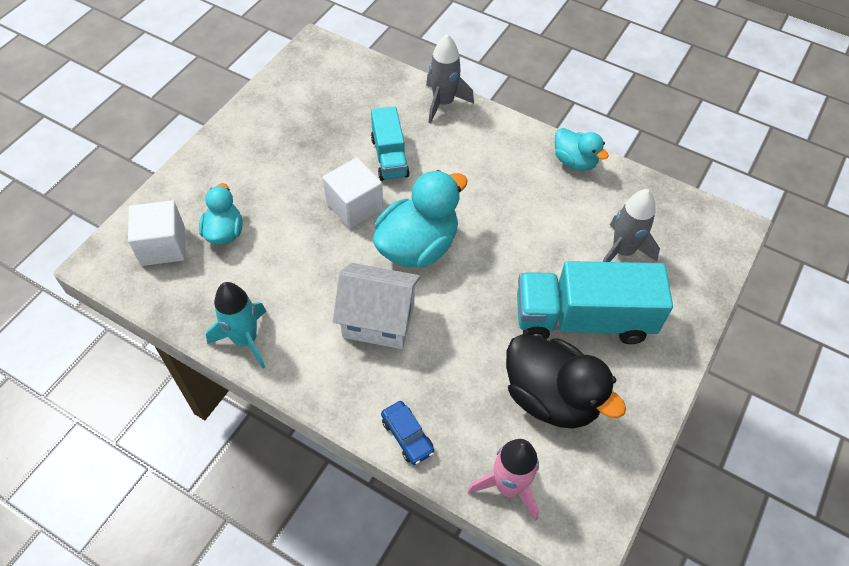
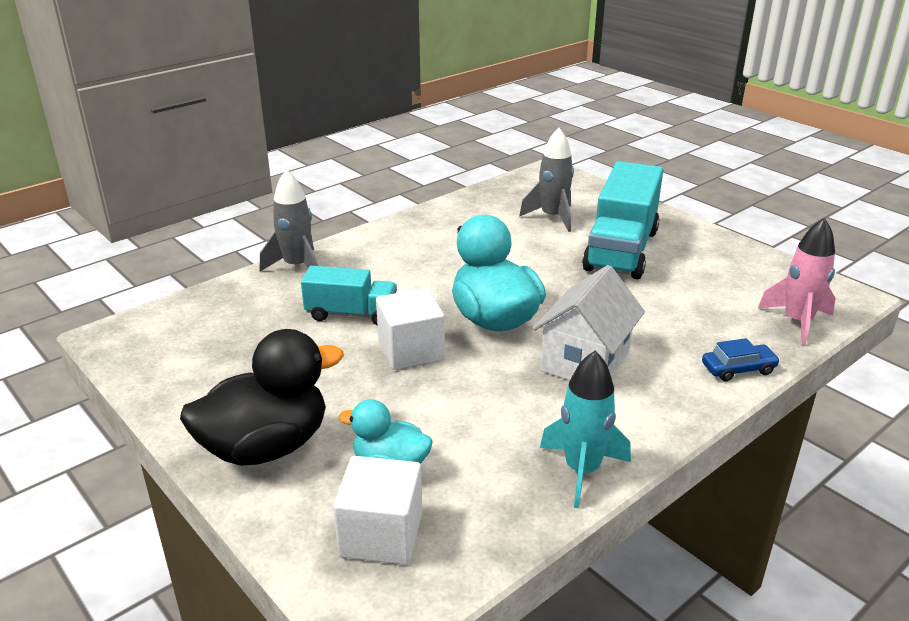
camera: 70 degrees left, 25 degrees down
(551, 397) = (703, 282): black duck -> black duck (266, 447)
(574, 161) = (434, 216): turquoise duck -> none

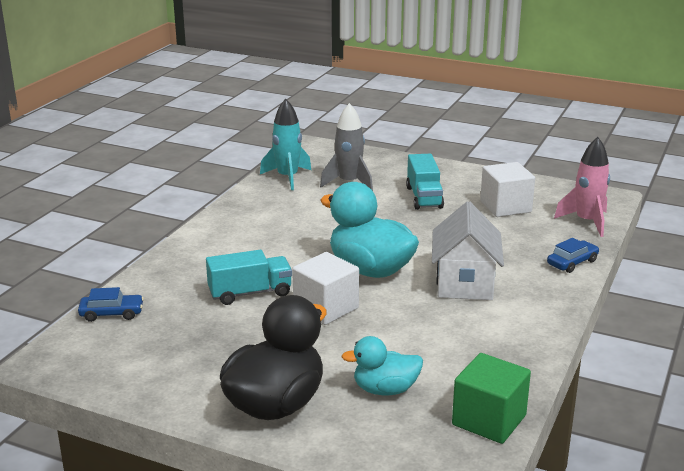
camera: 25 degrees left, 5 degrees down
(209, 302) = (112, 313): none -> blue car
(297, 266) = (164, 267): grey rocket -> none
(381, 535) = (420, 434): white cube -> white cube (505, 207)
(473, 544) = (489, 420): none -> green cube
(582, 470) = (522, 354): turquoise rocket -> turquoise rocket (287, 177)
(621, 250) = (424, 197): turquoise truck -> turquoise truck, size x0.58

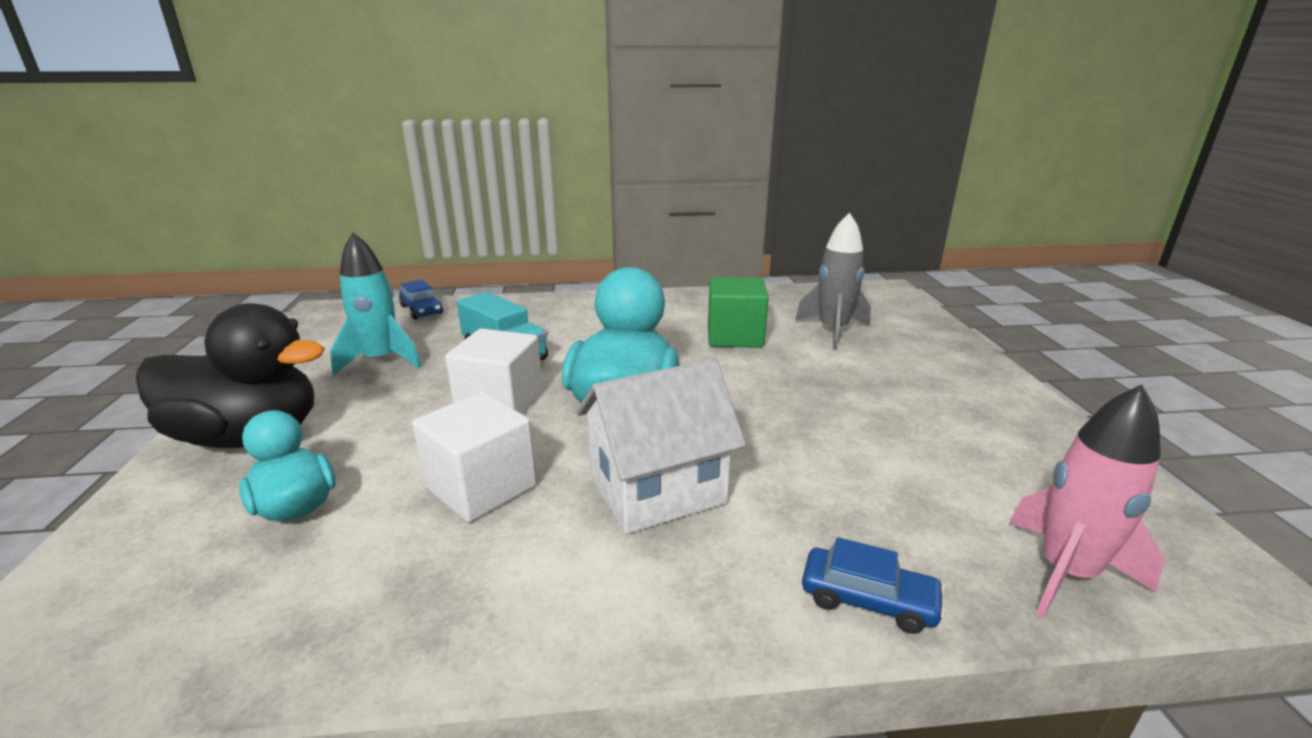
camera: 60 degrees right, 0 degrees up
(287, 177) = (789, 300): turquoise rocket -> turquoise rocket (381, 360)
(424, 197) = (876, 384): turquoise truck -> none
(489, 420) = (200, 649): green cube -> green cube (735, 336)
(505, 207) = (963, 458): white cube -> white cube (481, 487)

